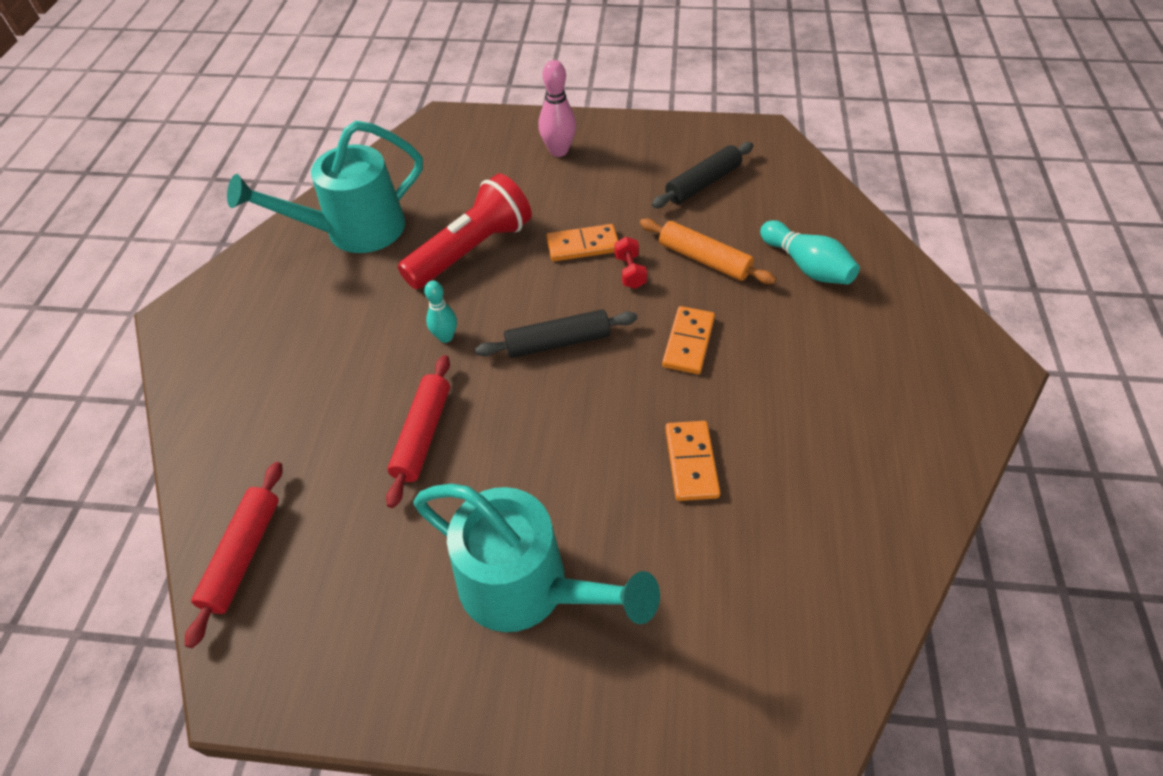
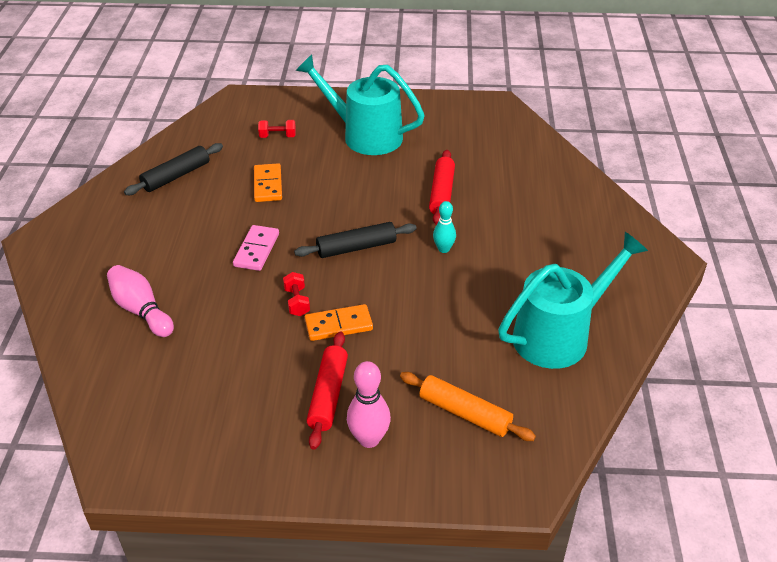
camera: 175 degrees right, 10 degrees down
(243, 555) = (524, 141): red rolling pin -> red rolling pin (328, 395)
(472, 250) = (441, 318): red flashlight -> none
(688, 342) = (256, 250): orange domino -> pink domino
(691, 592) = (278, 136): none -> red dumbbell
(703, 183) = (212, 396): black rolling pin -> black rolling pin (176, 176)
(704, 259) = (230, 314): orange rolling pin -> orange rolling pin (465, 413)
(806, 266) = (141, 310): turquoise bowling pin -> pink bowling pin

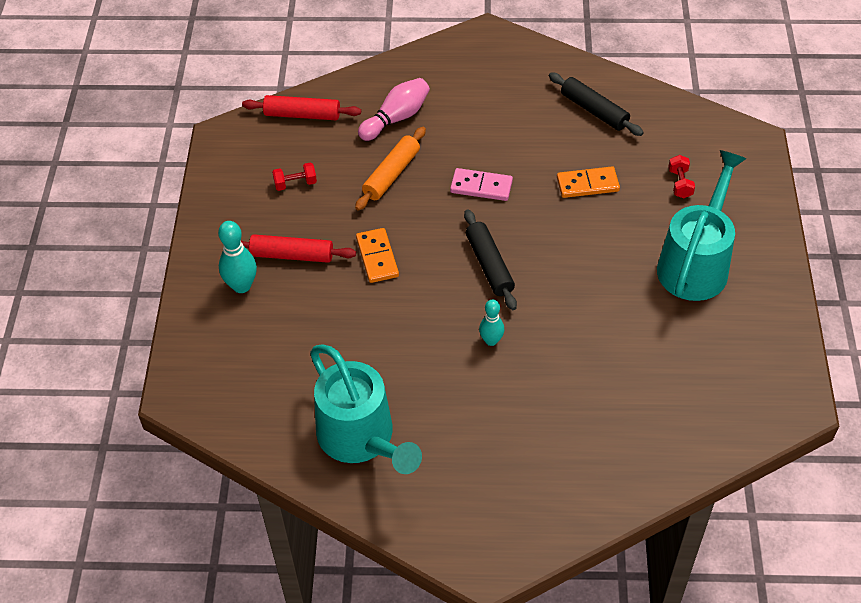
camera: 90 degrees right, 10 degrees up
(297, 302) = (408, 224): red dumbbell -> red dumbbell (295, 183)
(369, 439) = (241, 286): pink bowling pin -> turquoise bowling pin
(442, 193) = (590, 339): red rolling pin -> red rolling pin (302, 115)
(465, 413) = (265, 355): orange rolling pin -> orange rolling pin (391, 174)

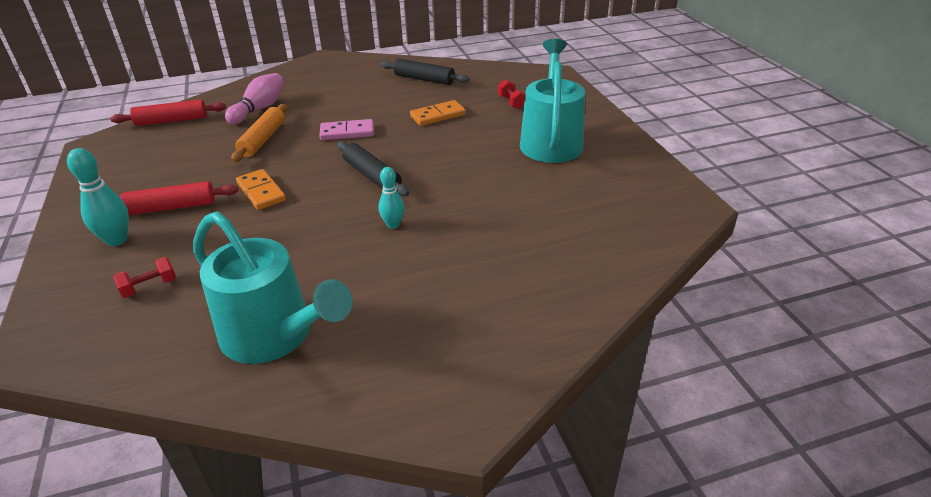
camera: 20 degrees left, 15 degrees down
(295, 183) = (170, 161): red dumbbell -> red dumbbell (149, 287)

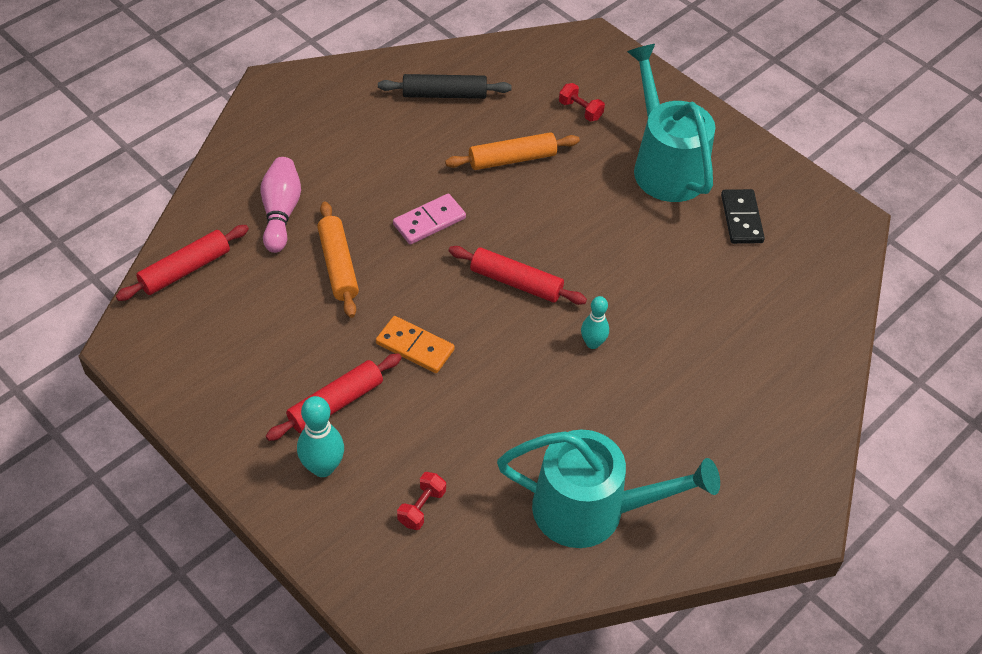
camera: 30 degrees left, 15 degrees up
(372, 176) = (516, 282): black rolling pin -> red rolling pin
(438, 115) = (512, 159): orange domino -> orange rolling pin
(590, 182) = (741, 219): none -> black domino

